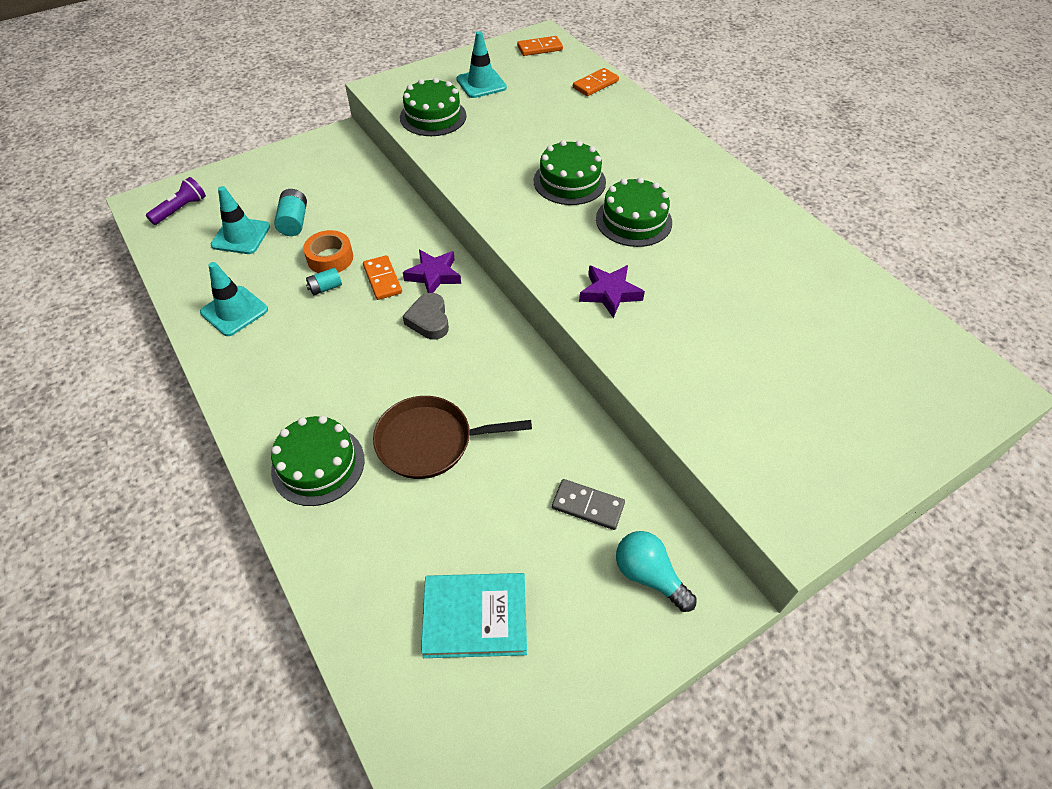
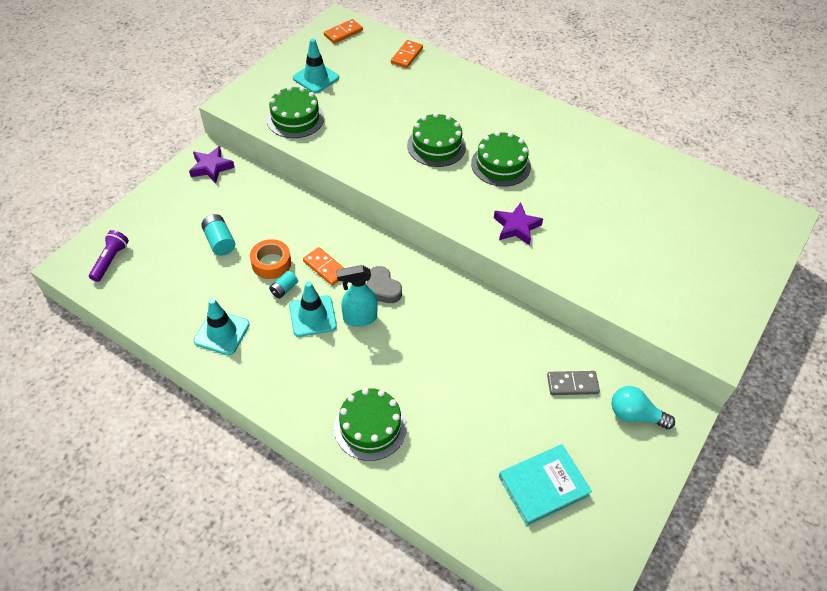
camera: 25 degrees left, 0 degrees up
(241, 236) = (182, 268): turquoise traffic cone -> turquoise traffic cone (312, 316)
(384, 343) = (359, 318): none -> turquoise spray bottle
(430, 442) = (440, 380): brown pan -> none
(433, 275) = (363, 251): purple star -> purple star (211, 167)

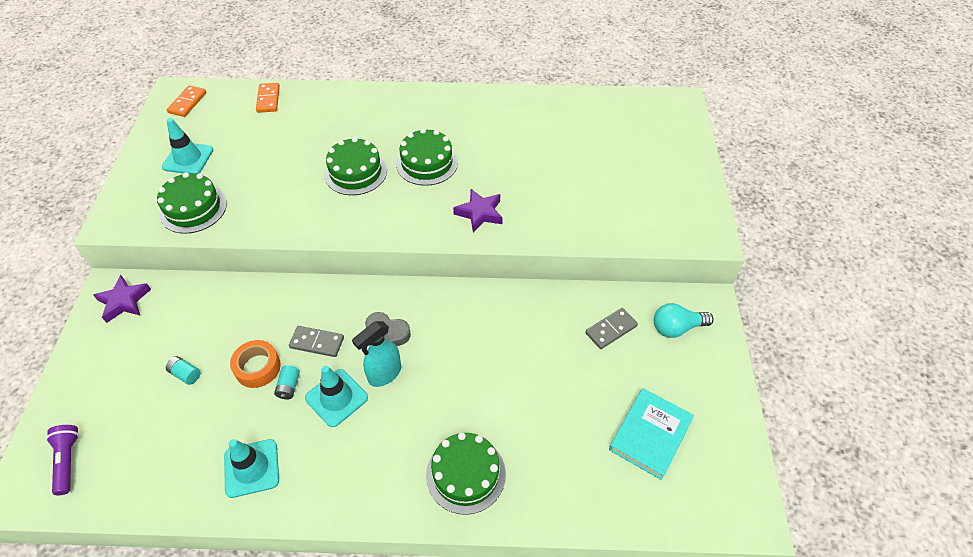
camera: 30 degrees left, 0 degrees up
(220, 242) = (186, 374): turquoise battery -> turquoise battery, size x0.67
(325, 267) = (317, 343): orange domino -> grey domino

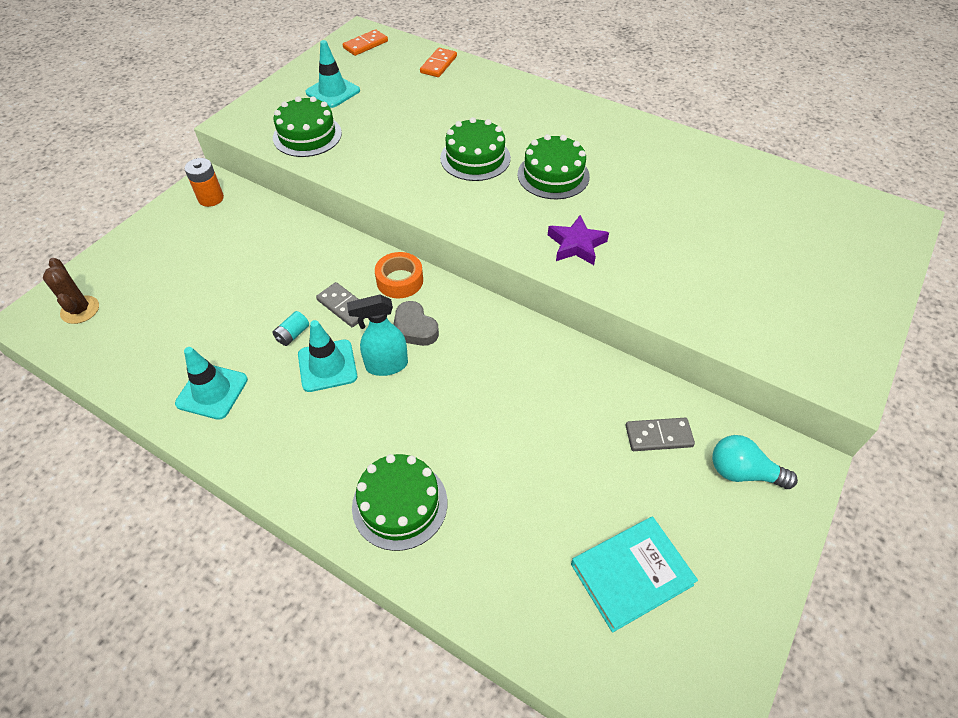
camera: 30 degrees right, 0 degrees up
(68, 461) = (80, 310): purple flashlight -> brown cactus
(124, 301) = (211, 198): purple star -> orange battery
(186, 374) = (216, 282): turquoise battery -> none
(257, 367) = (278, 304): orange tape -> orange tape (400, 280)

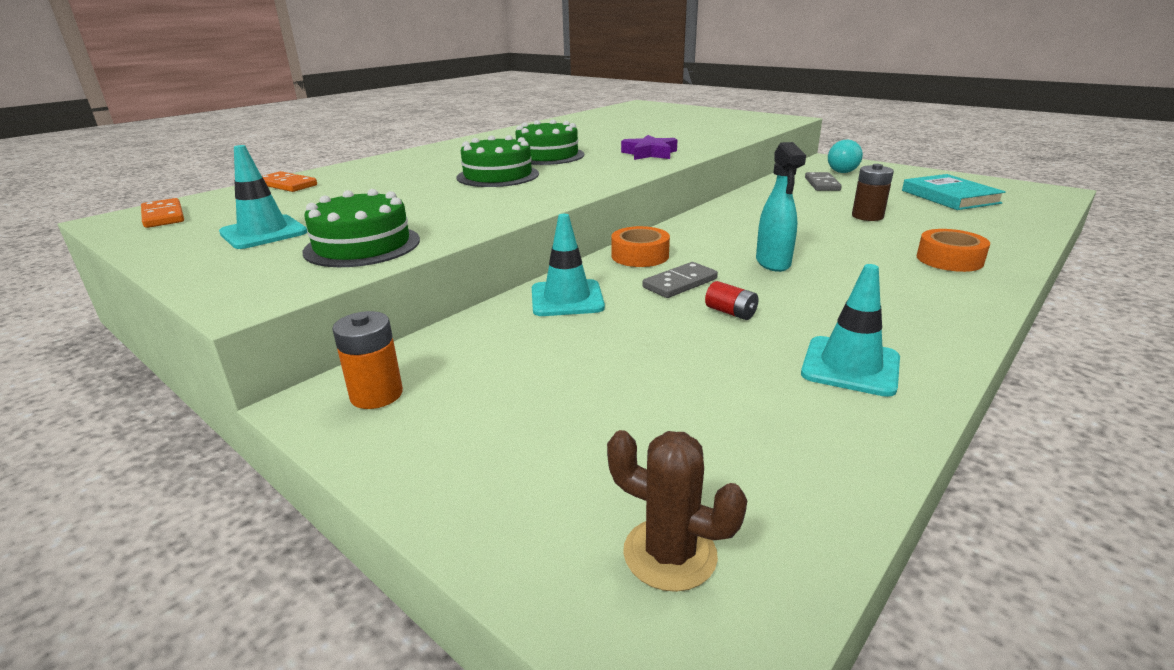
camera: 80 degrees left, 25 degrees down
(80, 310) = (669, 554): brown cactus -> brown cactus turned 45 degrees clockwise
(293, 334) = (730, 312): turquoise battery -> red battery
(327, 366) = (780, 292): turquoise traffic cone -> turquoise traffic cone (567, 299)
(399, 504) = (949, 259): green cake -> orange tape
(414, 328) = (716, 250): grey heart -> none
(529, 461) = (867, 216): none -> brown battery

